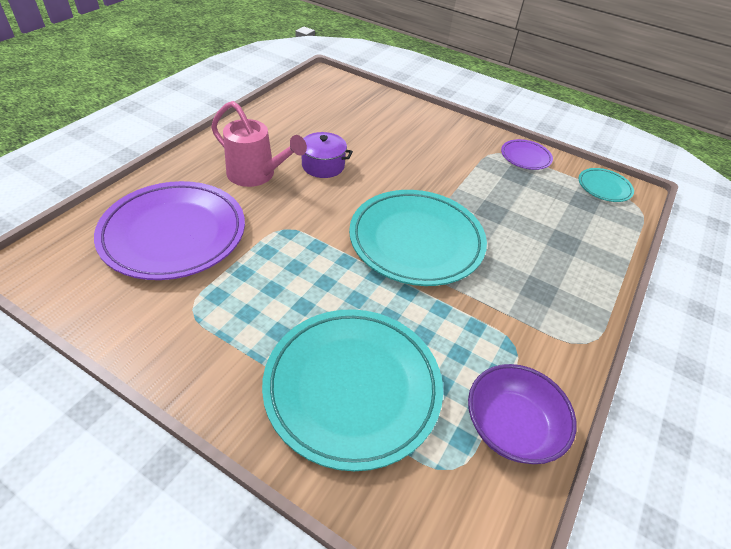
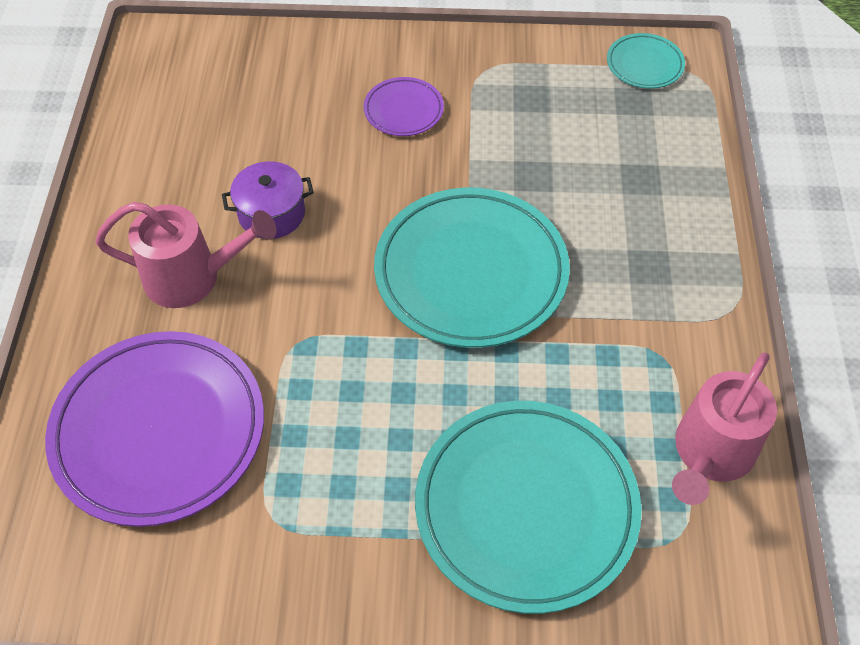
camera: 25 degrees left, 10 degrees up
(511, 426) = (709, 455): purple bowl -> pink watering can
(525, 157) = (524, 60): purple plate -> purple plate (403, 110)

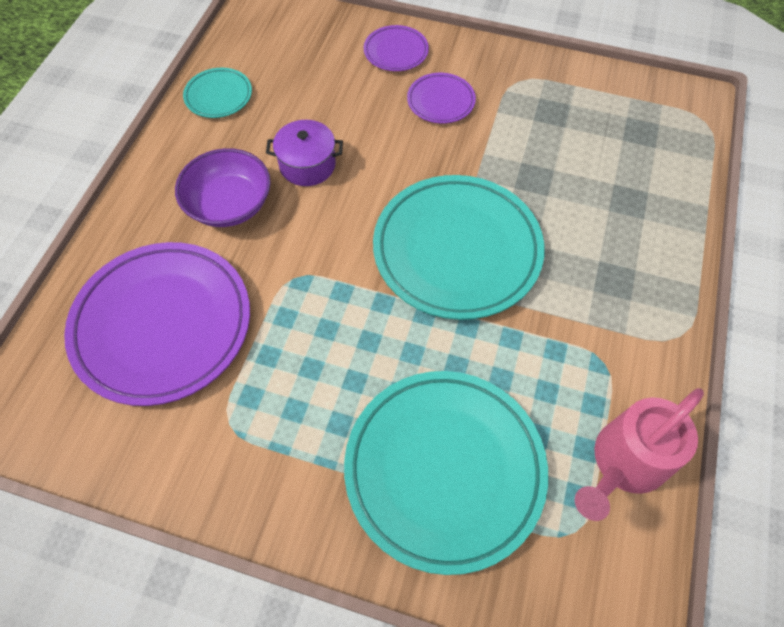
camera: 15 degrees right, 5 degrees up
(193, 277) = (229, 204): pink watering can -> purple bowl
(335, 63) = (396, 51): none -> purple plate
(644, 64) = (659, 102): turquoise plate -> turquoise plate (218, 96)

